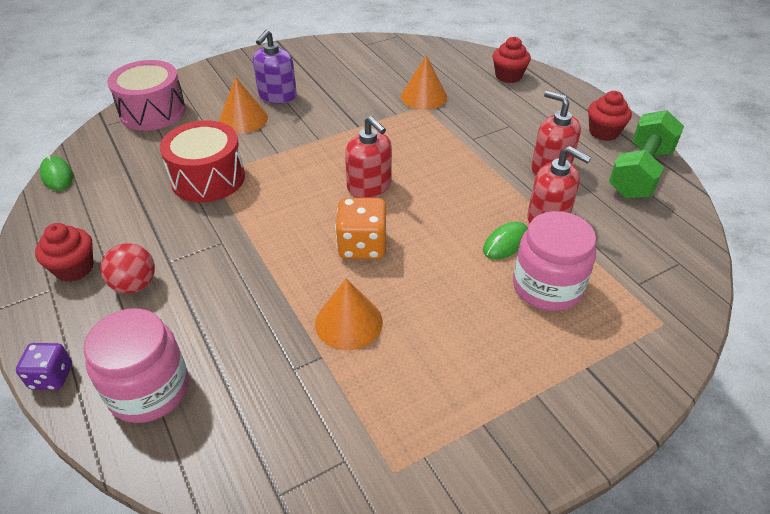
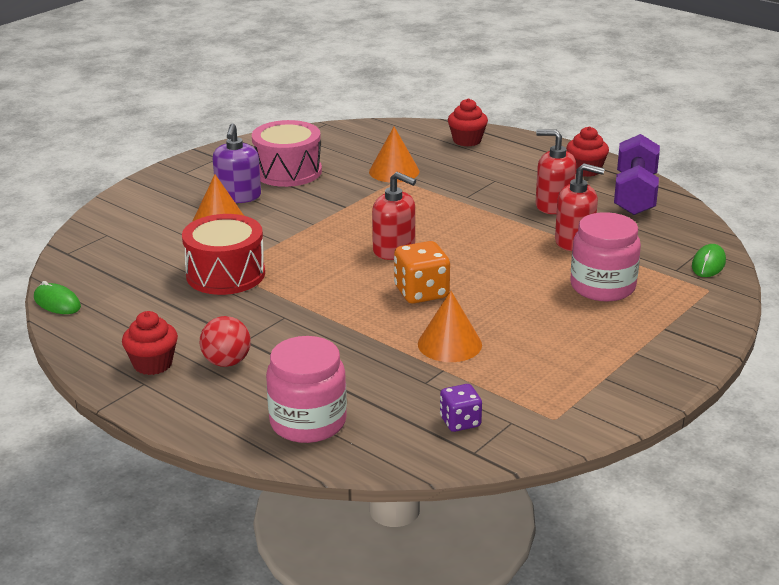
camera: 20 degrees left, 15 degrees down
(52, 377) = (208, 435): purple dice -> purple dice (460, 422)
(153, 112) = (111, 233): pink drum -> pink drum (288, 171)
(505, 243) = (549, 265): green mouse -> green mouse (708, 264)
(640, 172) = (635, 194): green dumbbell -> purple dumbbell

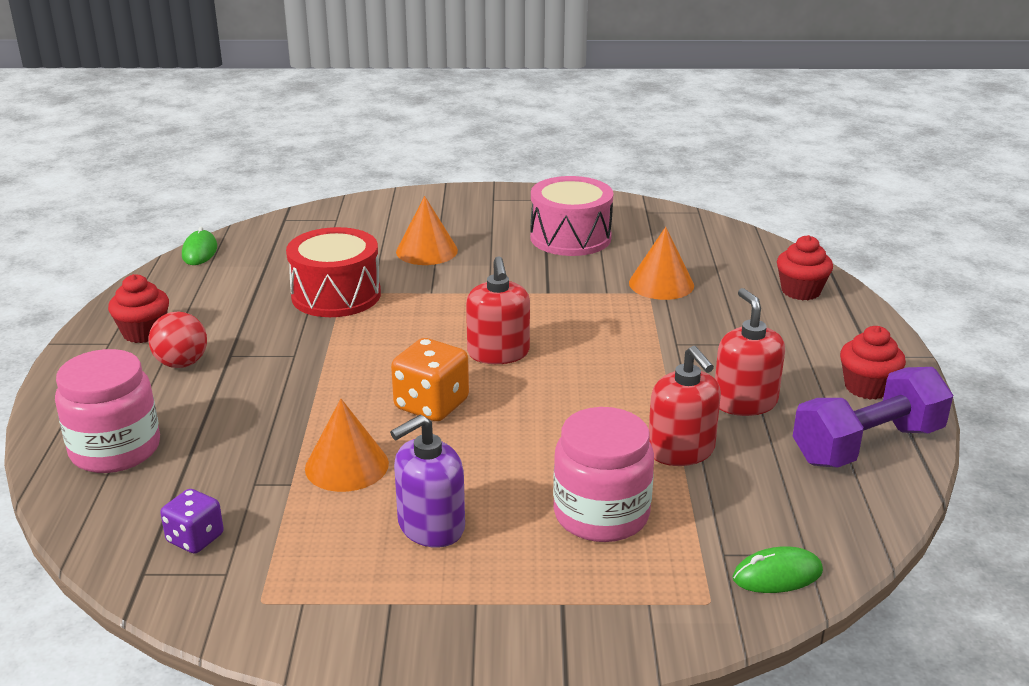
camera: 50 degrees right, 0 degrees up
(238, 196) = (486, 238): purple soap dispenser -> purple soap dispenser (431, 526)

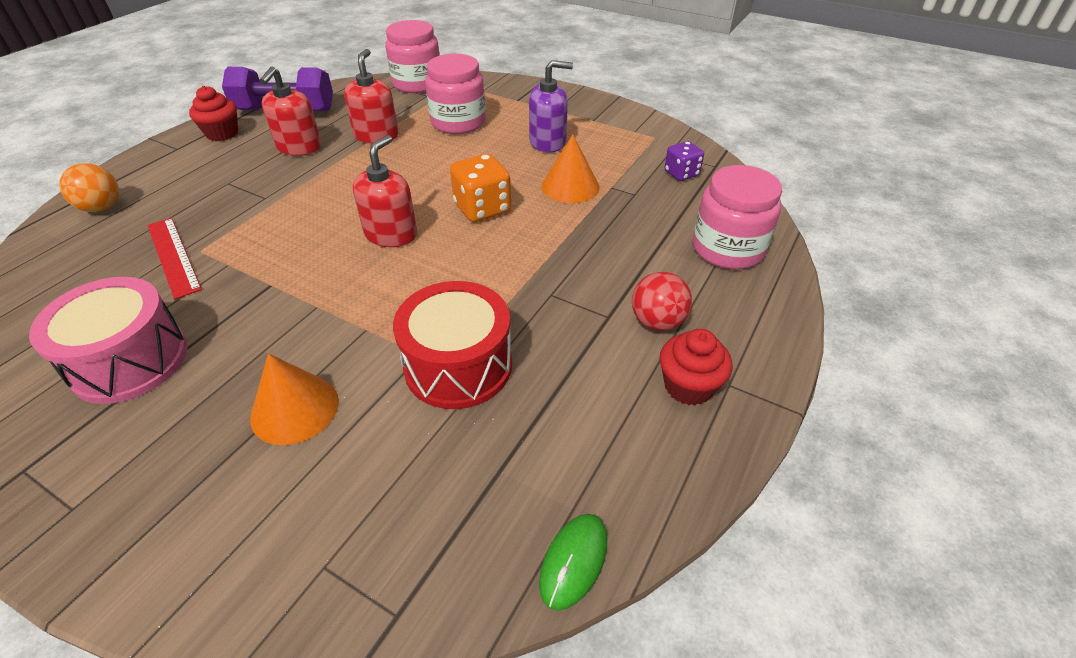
camera: 150 degrees left, 15 degrees up
(661, 284) = (173, 256): orange cone -> red ruler
(777, 575) = (417, 84): green mouse -> pink jar
(801, 291) = (102, 208): red cupcake -> orange ball

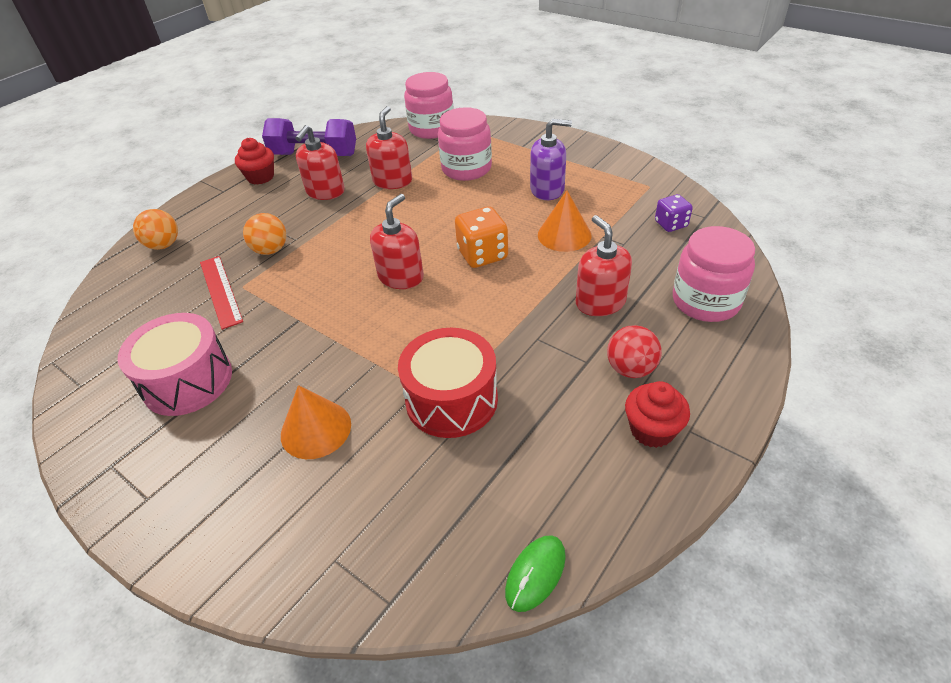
camera: 10 degrees right, 0 degrees up
(235, 210) = (270, 250): none -> orange ball
(616, 254) = (600, 302): none -> red soap dispenser

